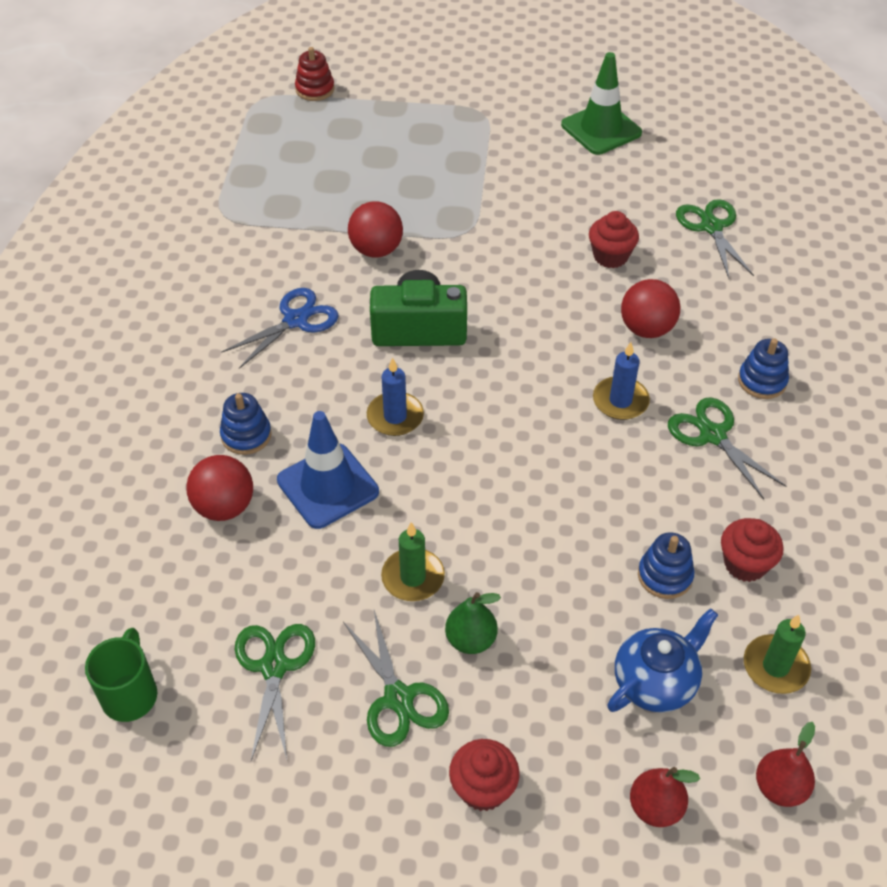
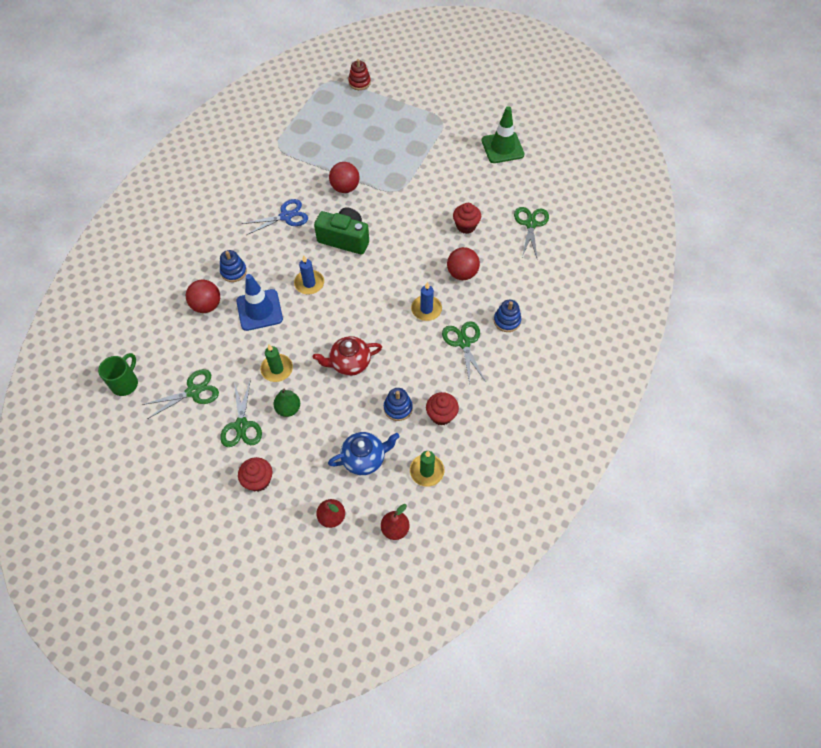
camera: 20 degrees right, 10 degrees up
(274, 667) = (193, 391): green scissors -> green scissors turned 45 degrees clockwise
(538, 527) = (349, 363): none -> red teapot

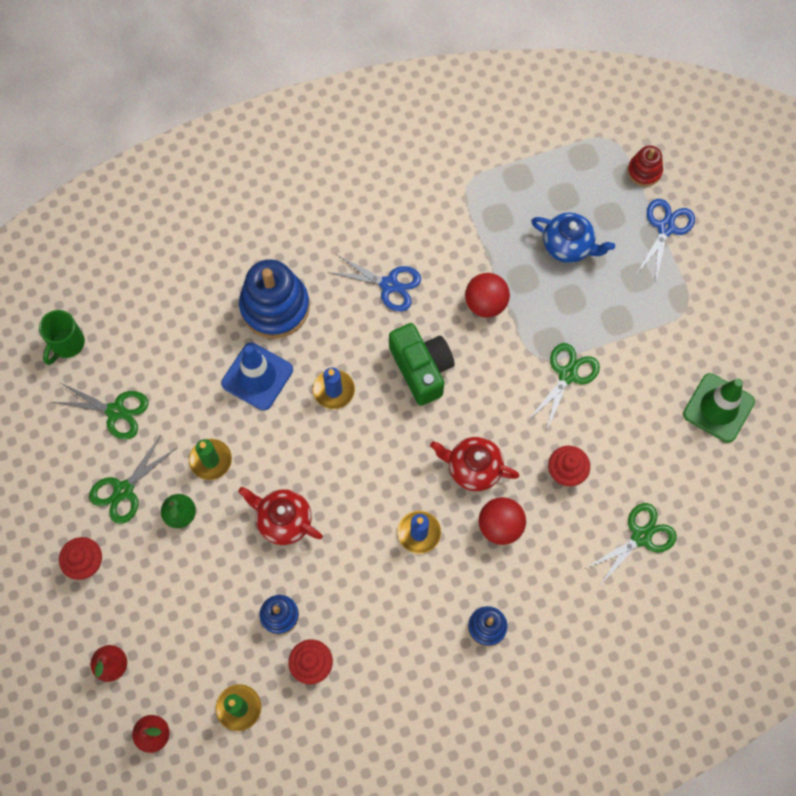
camera: 45 degrees right, 10 degrees up
(125, 383) = (67, 344): green mug -> green mug turned 135 degrees clockwise
(207, 305) = (214, 324): red ball -> none
(233, 271) = (275, 307): blue stacking toy -> blue stacking toy, size x1.94
(364, 458) = (197, 636): blue teapot -> blue teapot (568, 246)
(395, 97) = (665, 228): none -> blue scissors
(420, 260) = (473, 468): none -> red teapot
(463, 342) = (416, 607): green scissors -> green scissors (567, 375)

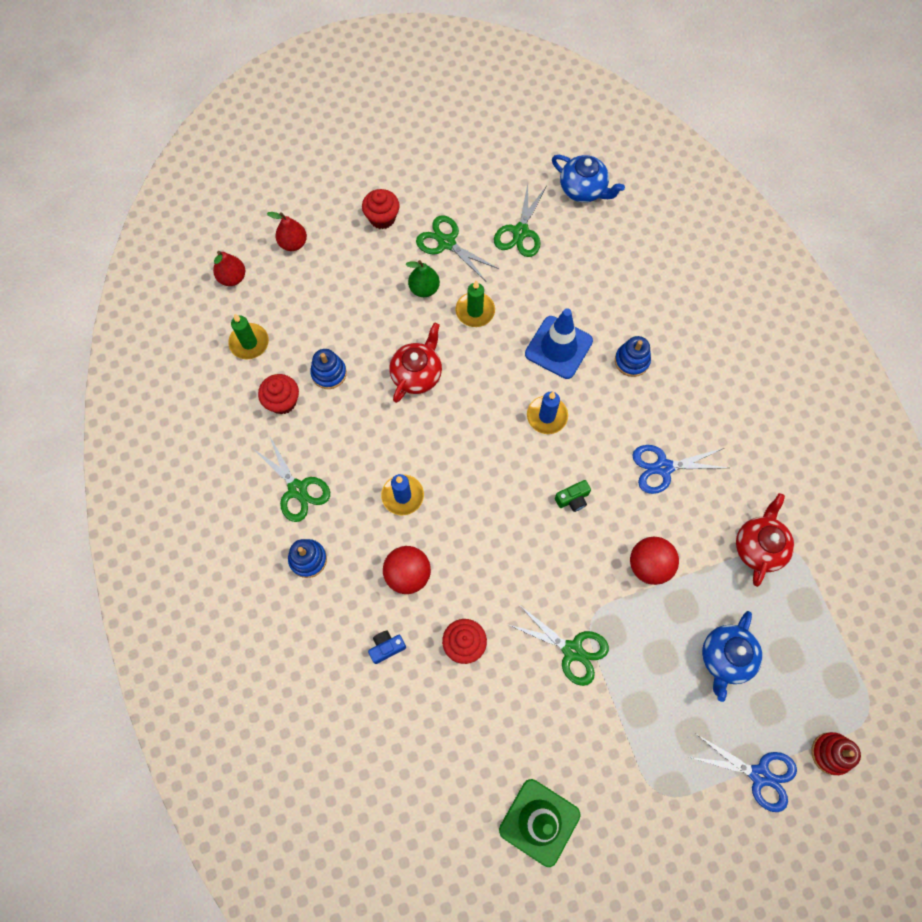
camera: 90 degrees right, 0 degrees up
(67, 344) = (583, 190): green mug -> blue teapot
(275, 307) = (632, 361): blue stacking toy -> blue stacking toy, size x0.52
(389, 285) = (663, 467): blue scissors -> blue scissors turned 60 degrees clockwise
(421, 369) = (573, 499): green camera -> green camera, size x0.45
(473, 468) = (468, 549): red teapot -> red teapot (758, 546)
(572, 545) = (386, 647): none -> blue camera
(641, 536) = (393, 721): green scissors -> green scissors (297, 489)

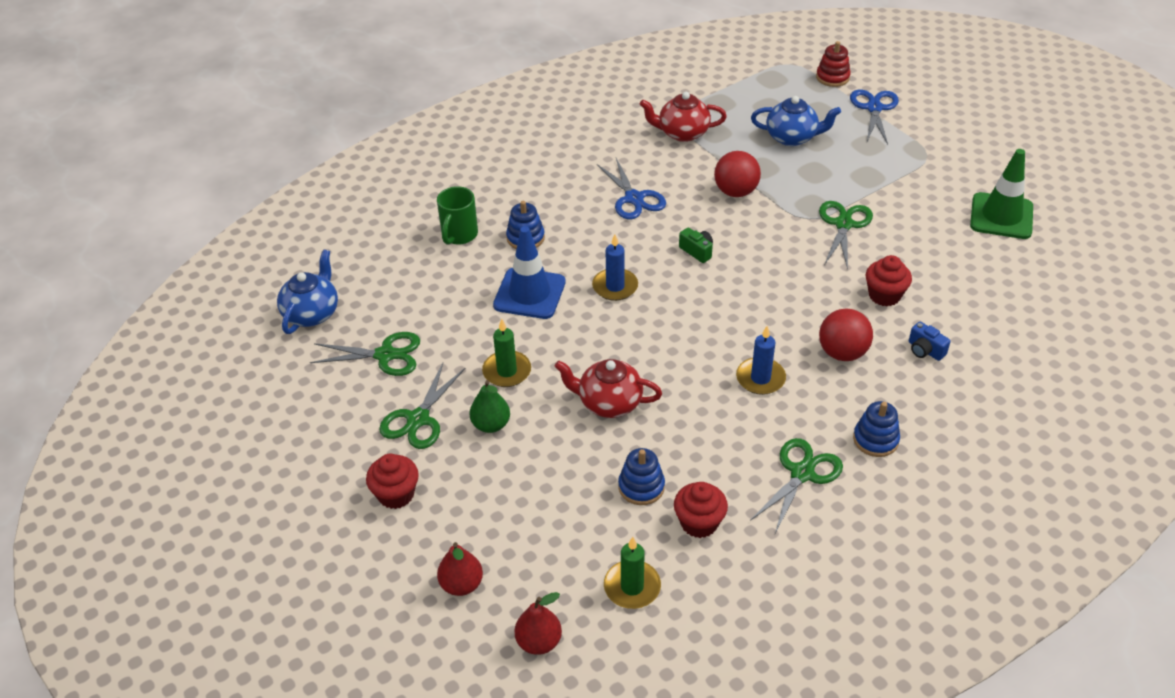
camera: 105 degrees left, 25 degrees down
(650, 309) = (459, 235): none -> green mug

